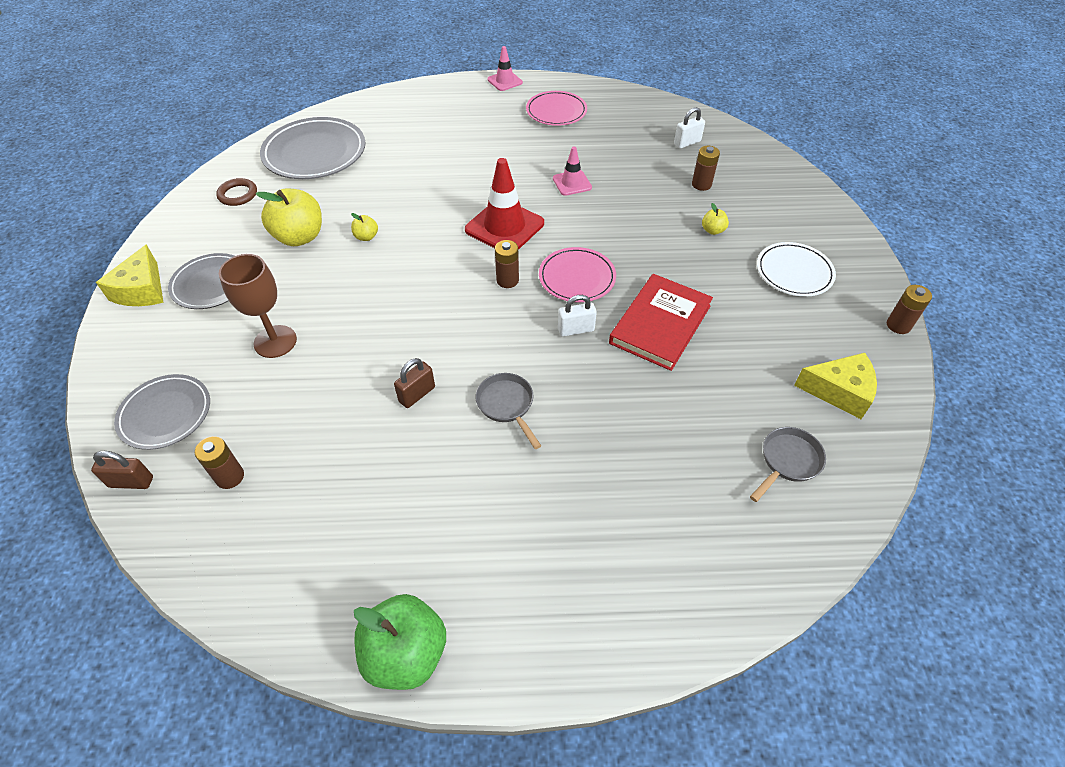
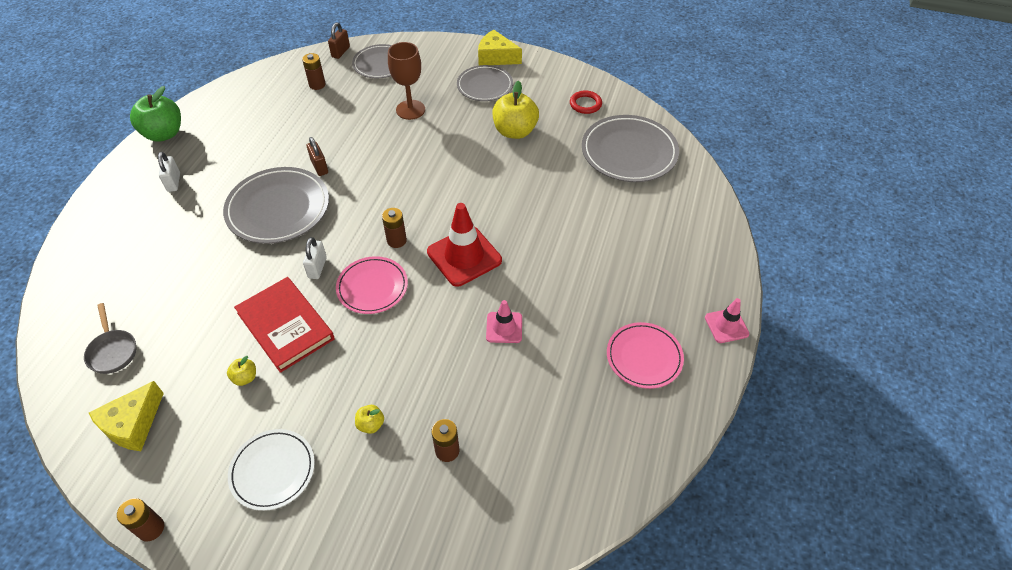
camera: 110 degrees right, 0 degrees up
(238, 194) = (585, 104): brown ring -> red ring
(366, 237) = (496, 167): yellow apple -> yellow apple (245, 378)
(507, 405) = (278, 208): grey pan -> grey plate
(687, 143) = (531, 474): white padlock -> white padlock (174, 182)

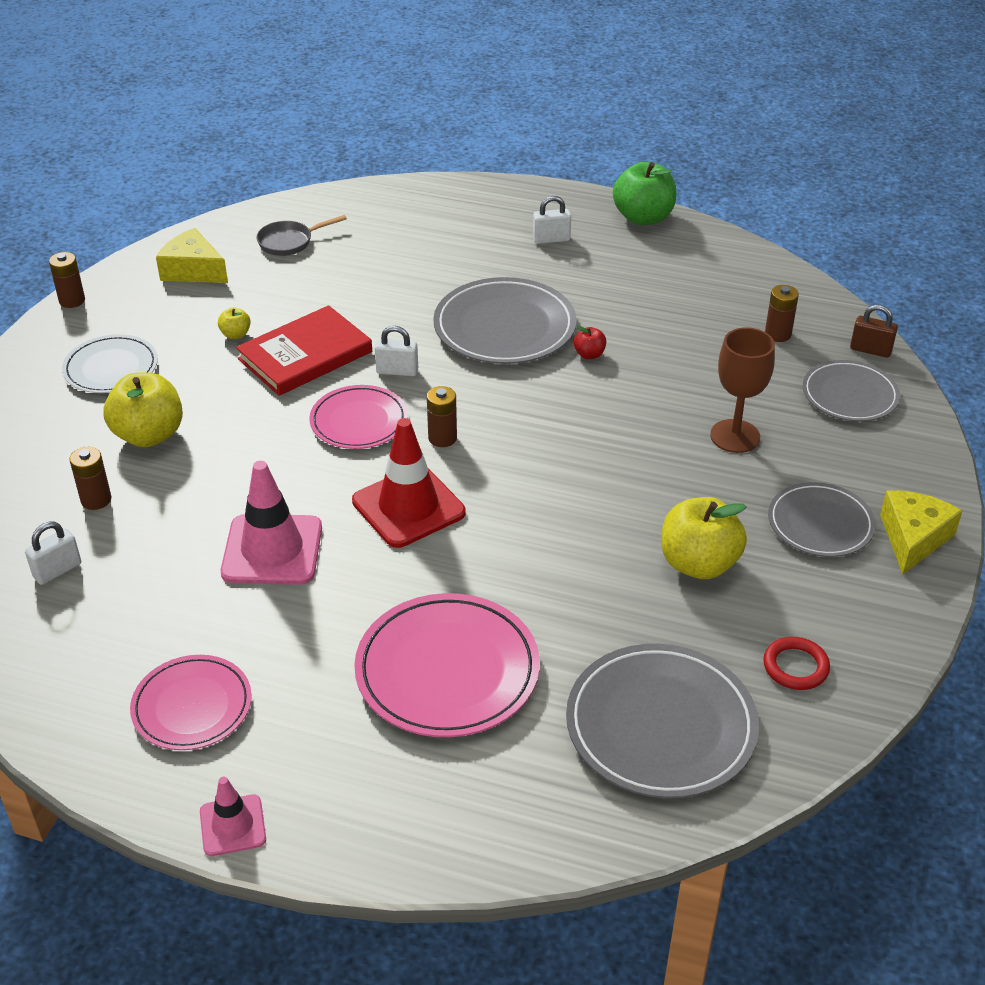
camera: 90 degrees right, 10 degrees down
(319, 167) = (589, 354): brown padlock -> red apple
(371, 424) = (149, 435): yellow apple -> yellow apple, size x2.17
(504, 327) = (272, 550): pink traffic cone -> pink traffic cone, size x1.79
(526, 463) = (57, 570): none -> white padlock
(601, 234) = (447, 670): none -> pink plate

